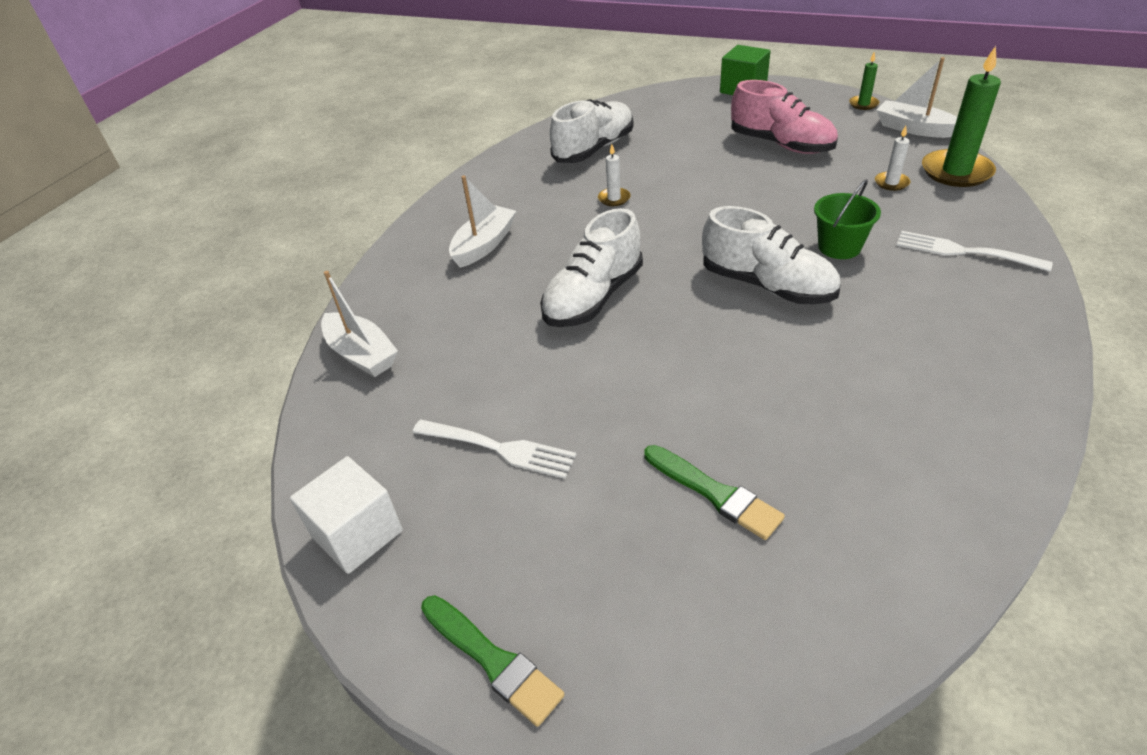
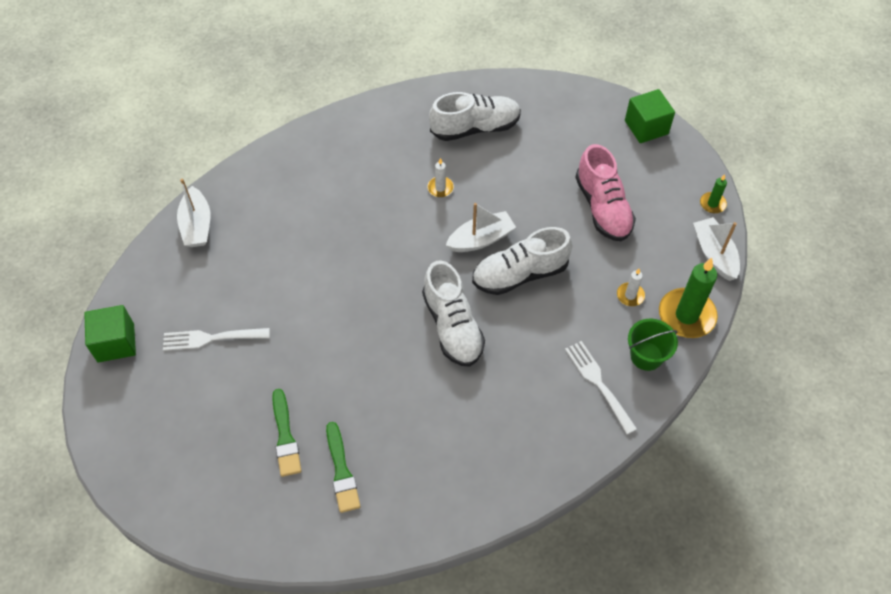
camera: 30 degrees right, 15 degrees up
(357, 533) = (116, 343): white cube -> green cube
(484, 245) = (327, 179): white boat -> white boat (481, 239)
(492, 660) = (122, 446): green brush -> green brush (341, 471)
(498, 448) = (212, 338): white fork -> white fork turned 120 degrees clockwise
(593, 297) = (348, 267): white shoe -> white shoe (519, 274)
(839, 247) = (529, 326): green bucket -> green bucket (646, 356)

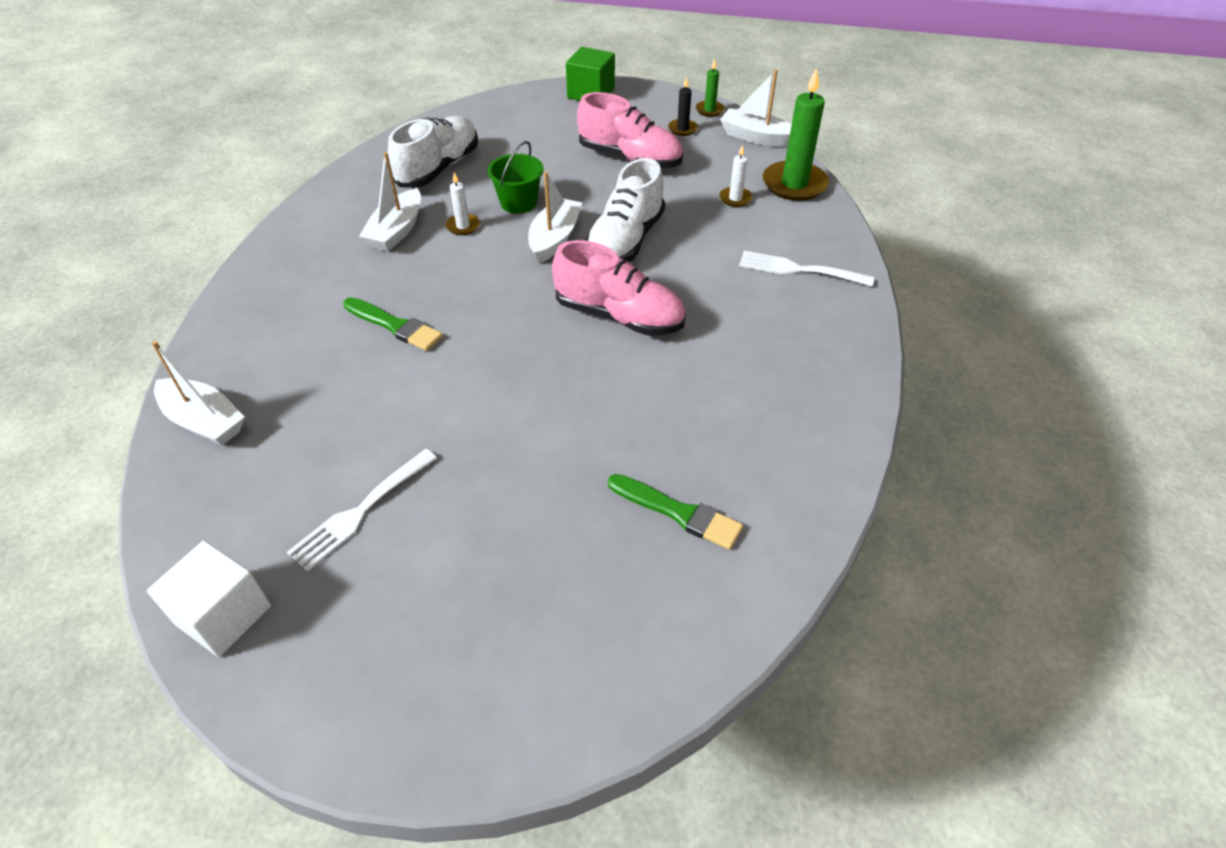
camera: 45 degrees left, 10 degrees down
(116, 343) = (223, 615): green cube -> white cube
(285, 436) = (575, 533): green brush -> green brush (395, 326)
(401, 163) = (396, 231): none -> white boat
(452, 326) = (619, 316): white shoe -> pink shoe
(646, 356) = (806, 227): green bucket -> green bucket (518, 203)
(670, 207) = (682, 129): none -> black candle

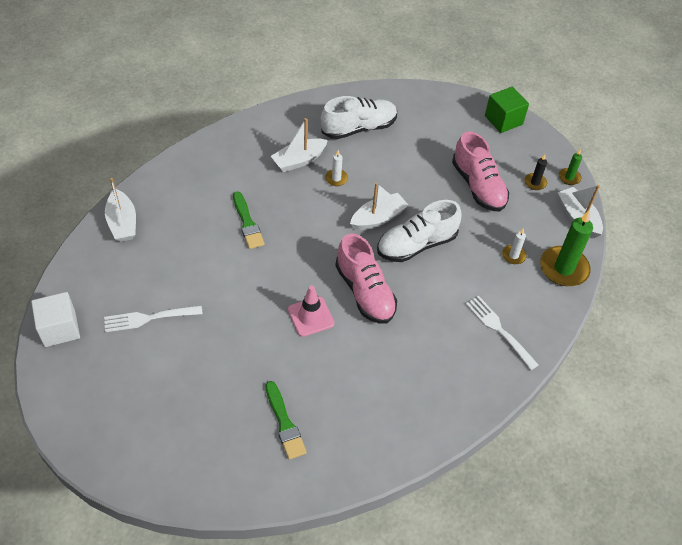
camera: 35 degrees right, 5 degrees up
(518, 203) = (381, 180): green bucket -> none
(583, 377) = (311, 316): none -> pink traffic cone

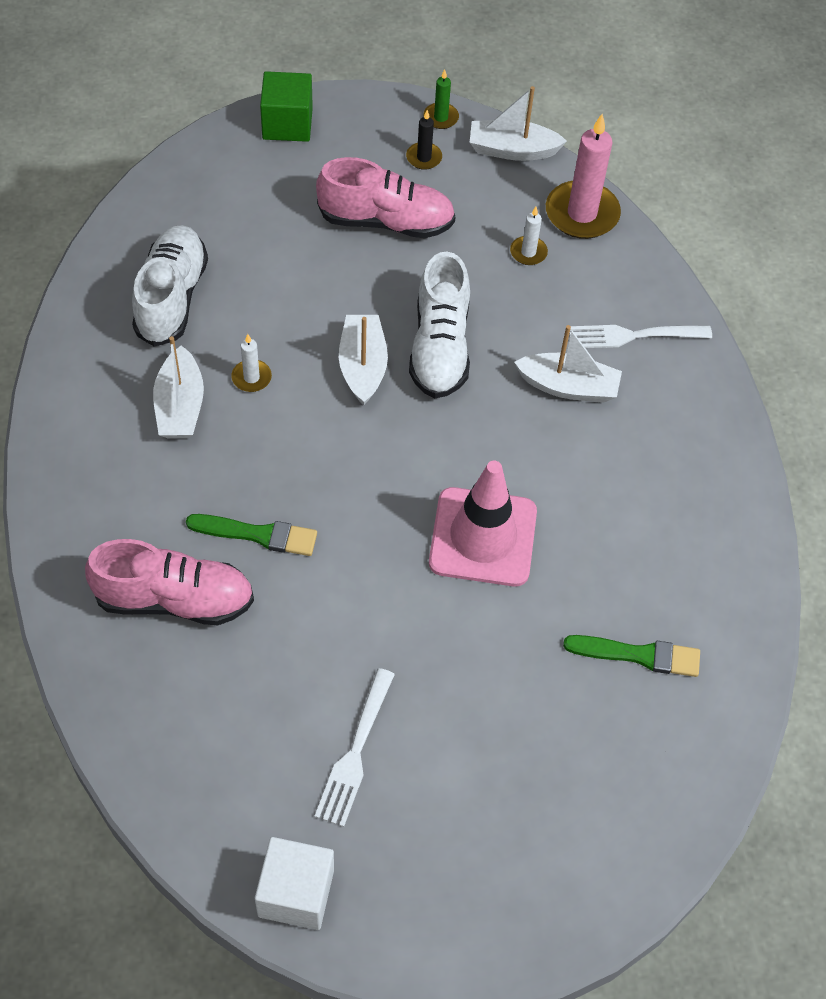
camera: 60 degrees left, 5 degrees up
(122, 223) = (135, 711): white boat -> white boat (568, 387)
(311, 316) = (483, 537): pink traffic cone -> pink traffic cone, size x1.59
(365, 292) = (482, 451): pink shoe -> pink shoe (175, 599)
(563, 268) = (582, 213): green candle -> pink candle

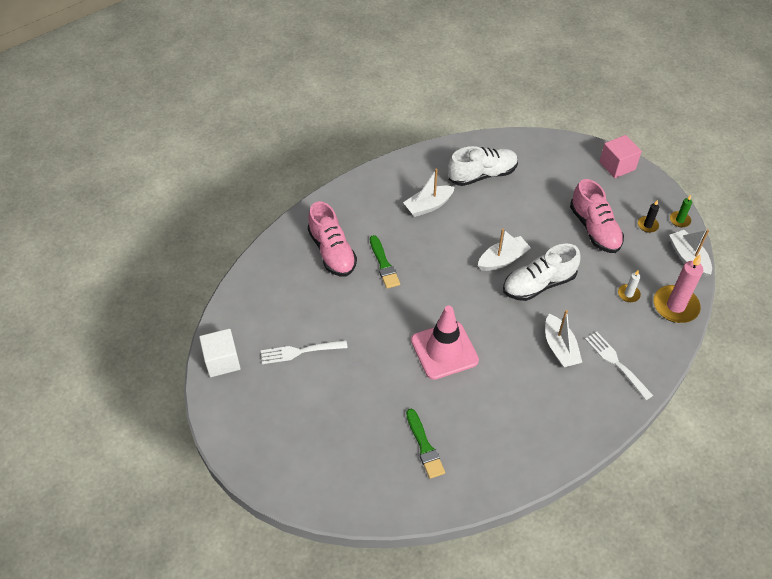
camera: 65 degrees right, 5 degrees down
(251, 377) = (463, 222): white candle -> none
(287, 124) = (617, 165): green cube -> pink cube

